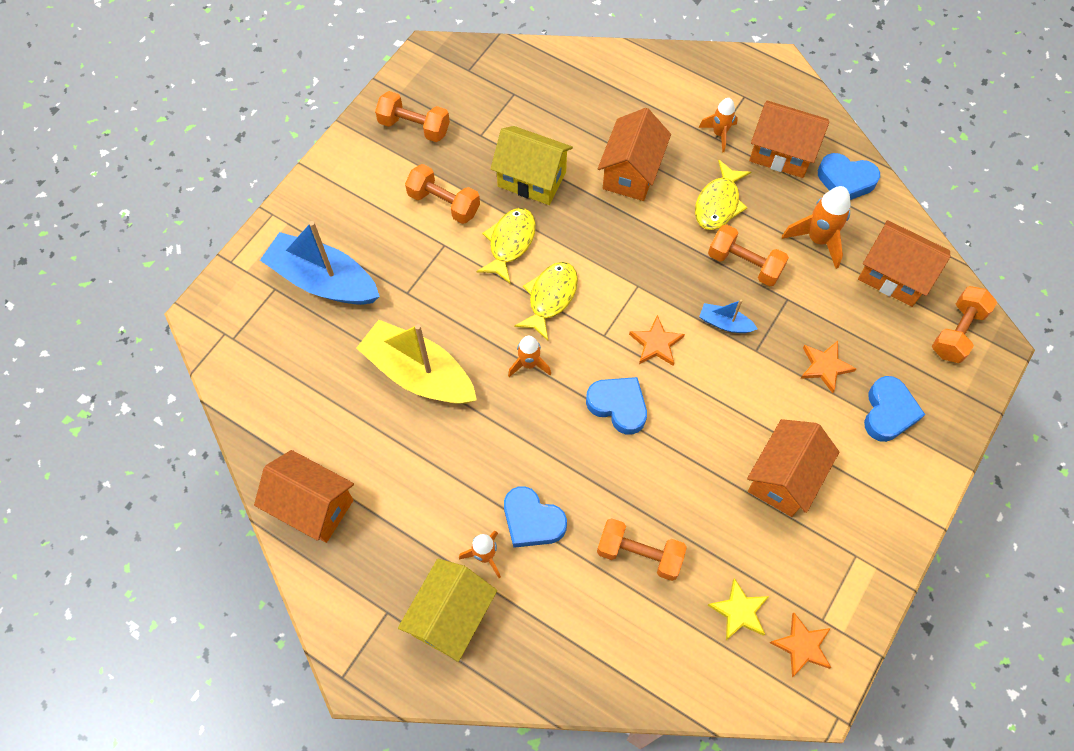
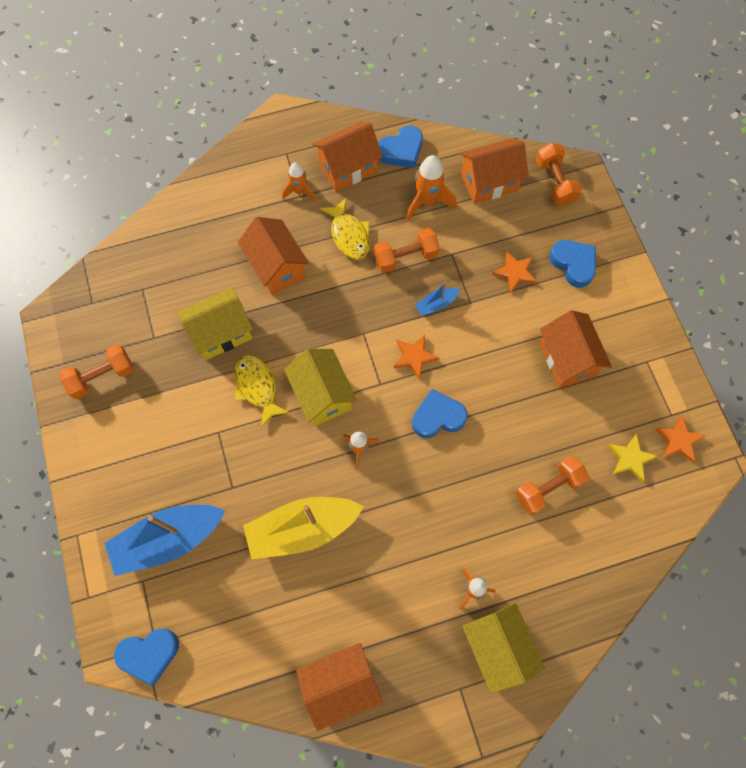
camera: 50 degrees left, 5 degrees up
(444, 203) = (185, 406): orange dumbbell -> none
(532, 521) = (472, 538): blue heart -> blue heart (149, 654)
(550, 298) = (322, 395): yellow fish -> yellow house

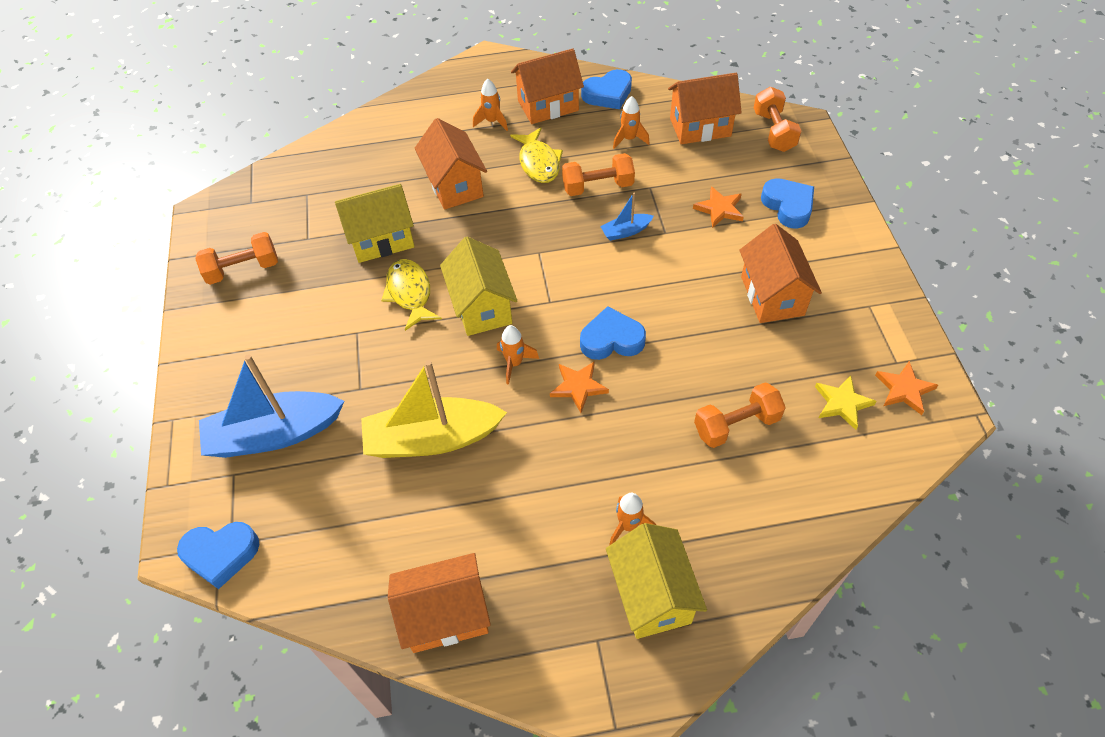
camera: 10 degrees right, 15 degrees down
(414, 357) = (593, 279): orange star -> orange star (578, 387)
(427, 202) = (629, 139): orange rocket -> orange rocket, size x0.64

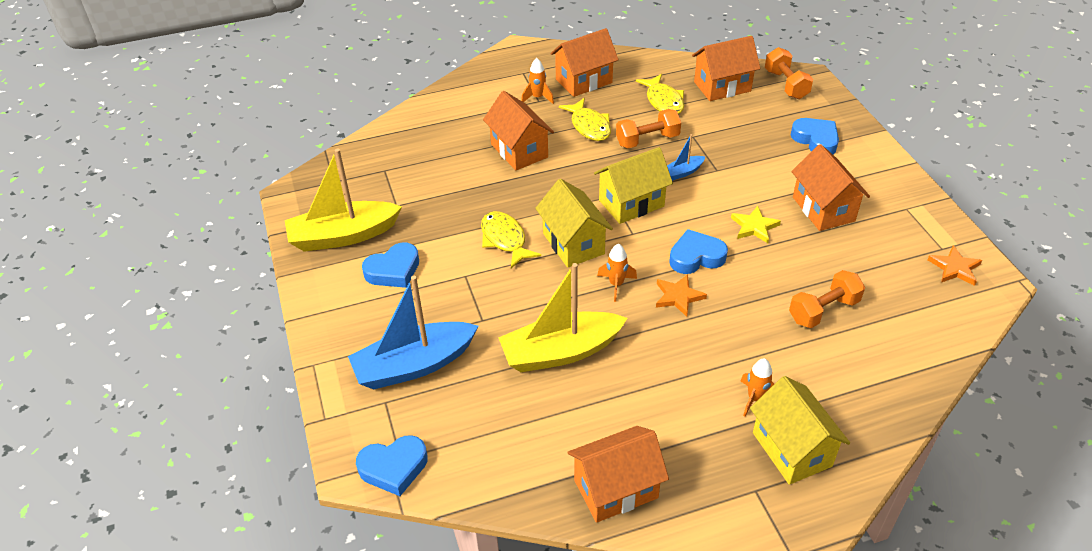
camera: 10 degrees left, 10 degrees down
(243, 269) = (343, 236): orange dumbbell -> yellow boat
(381, 240) = (465, 200): yellow house -> yellow house (631, 203)
(608, 94) = (634, 68): blue heart -> blue heart (393, 270)
(629, 139) = (663, 101): orange rocket -> yellow fish
(719, 209) = (758, 147): orange star -> none
(842, 403) = (907, 284): yellow star -> yellow star (754, 227)

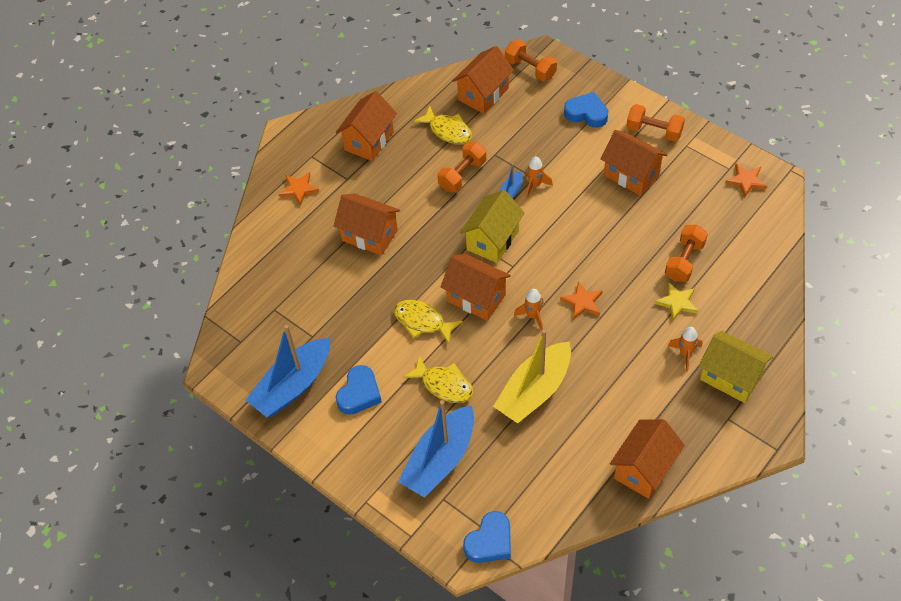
camera: 30 degrees left, 10 degrees up
(343, 236) = (293, 386): yellow boat -> blue boat
(490, 92) = (299, 189): none -> orange star
(538, 98) = (344, 176): orange rocket -> orange rocket (535, 185)
(573, 243) = (476, 298): yellow house -> orange house
(589, 126) = (407, 184): yellow fish -> yellow fish (444, 385)
(696, 257) = (571, 262): blue heart -> none
(754, 227) = (594, 215): yellow star -> yellow star (677, 302)
(878, 182) = (654, 131): none -> orange dumbbell

